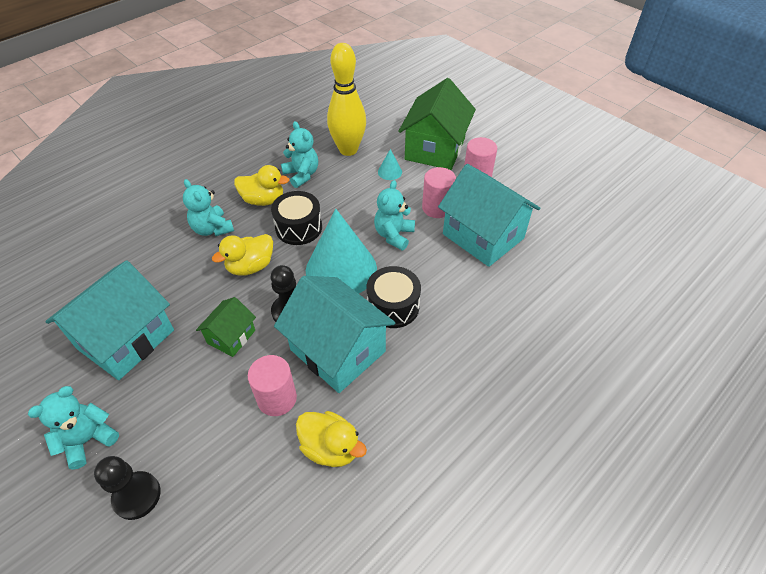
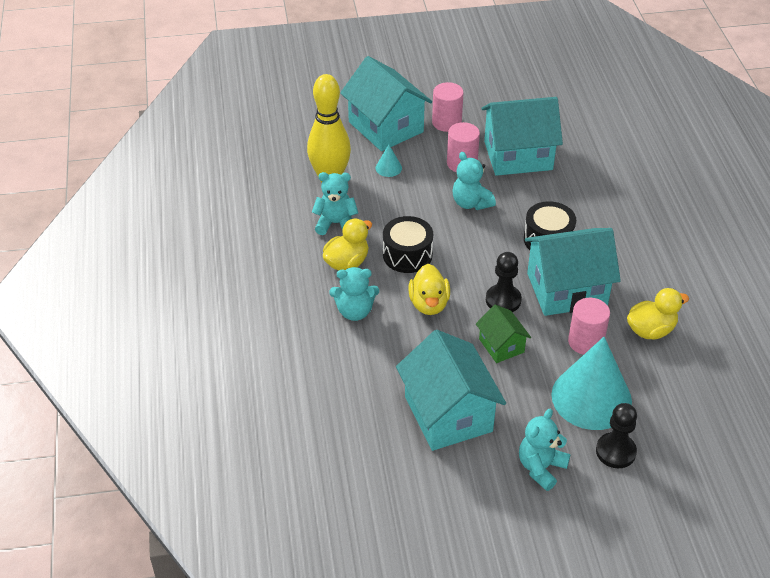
camera: 55 degrees left, 5 degrees down
(88, 440) = (541, 468): turquoise teddy bear -> turquoise teddy bear turned 45 degrees clockwise
(341, 269) = (482, 250): turquoise cone -> turquoise cone (591, 397)
(435, 149) = (386, 127): green house -> turquoise house

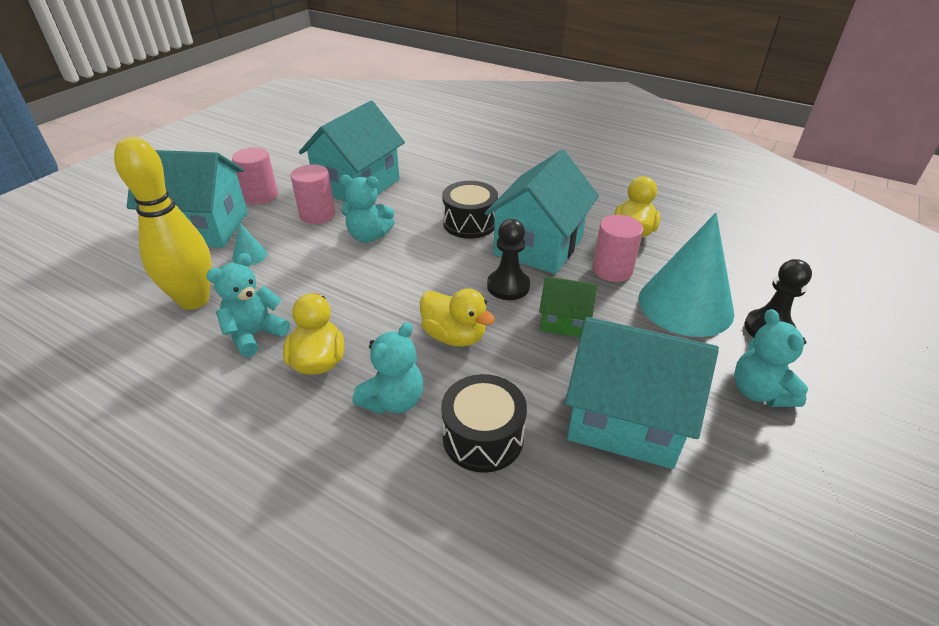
camera: 50 degrees left, 5 degrees down
(407, 255) = (371, 311): black drum -> black drum (483, 437)

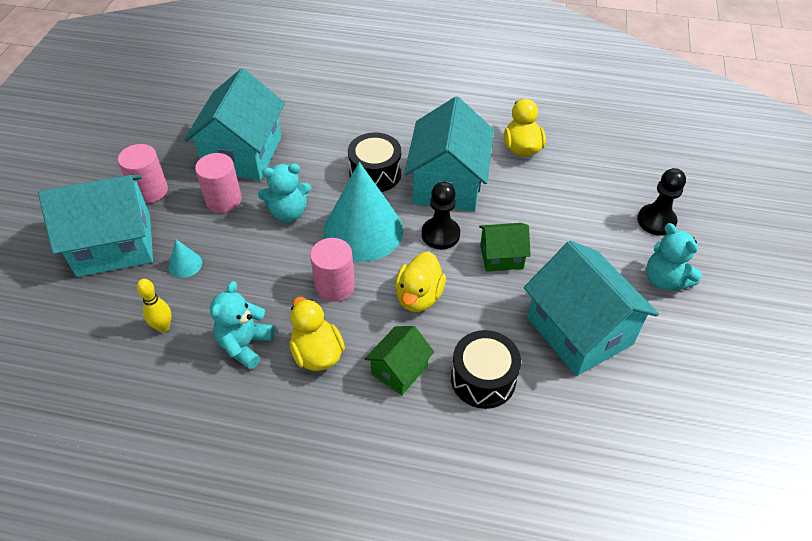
camera: 20 degrees left, 10 degrees up
(194, 300) = (163, 327): yellow bowling pin -> yellow bowling pin, size x0.45
(393, 400) = (399, 370): turquoise teddy bear -> green house
(454, 336) = (419, 297): yellow duck -> yellow duck turned 90 degrees clockwise
(612, 270) = (519, 194): pink cylinder -> pink cylinder (335, 286)
(625, 418) = (579, 331): turquoise house -> turquoise house turned 60 degrees clockwise
(685, 305) = (589, 214): turquoise cone -> turquoise cone (363, 230)

